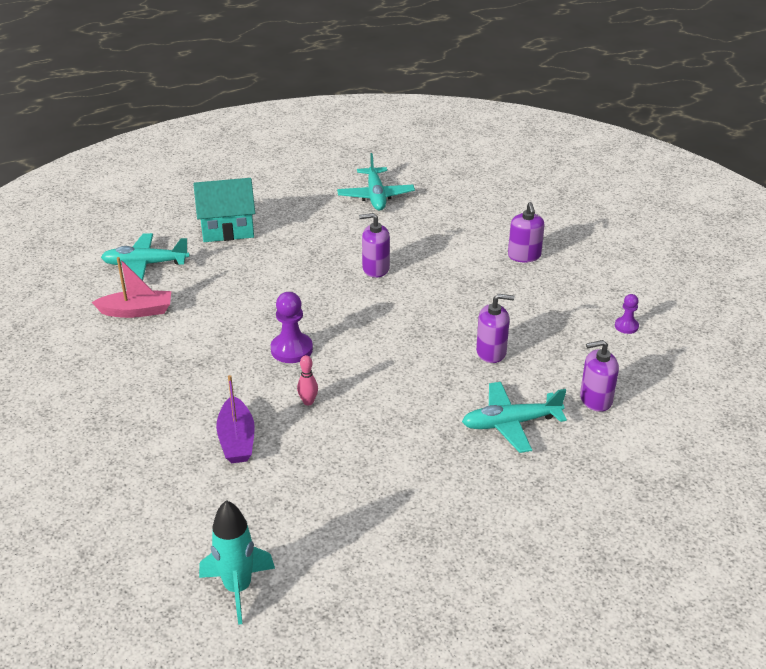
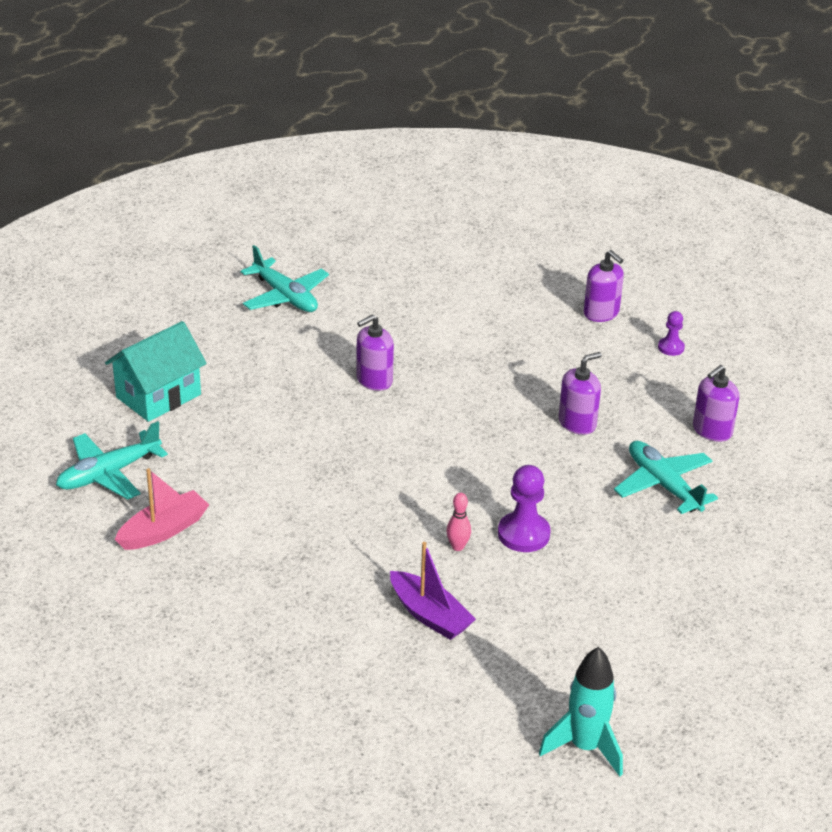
camera: 35 degrees left, 0 degrees up
(291, 349) = (382, 501): purple pawn -> purple pawn (523, 534)
(510, 423) = (663, 485): turquoise plane -> turquoise plane turned 105 degrees clockwise
(524, 256) = (508, 310): purple soap dispenser -> purple soap dispenser (601, 313)

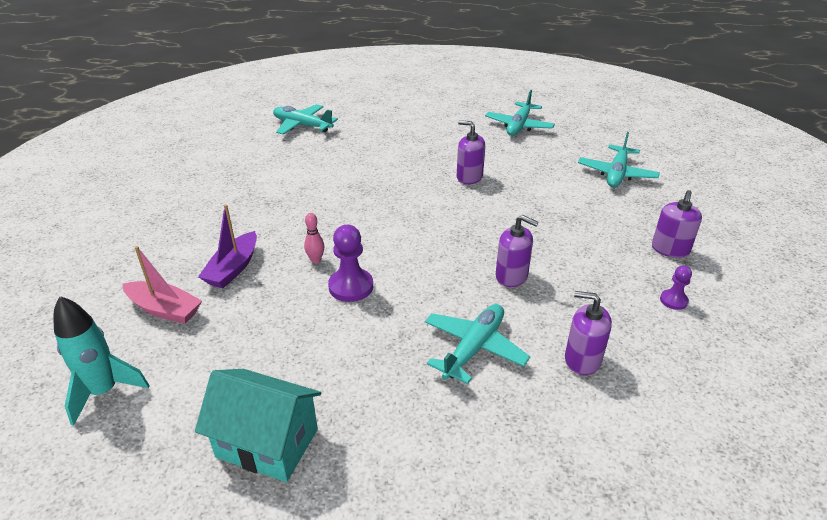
camera: 65 degrees right, 0 degrees up
(158, 396) = (382, 119): turquoise house -> turquoise house (267, 443)
(163, 530) = (264, 153): pink boat -> pink boat (164, 309)
(451, 280) = (616, 174): none -> turquoise plane

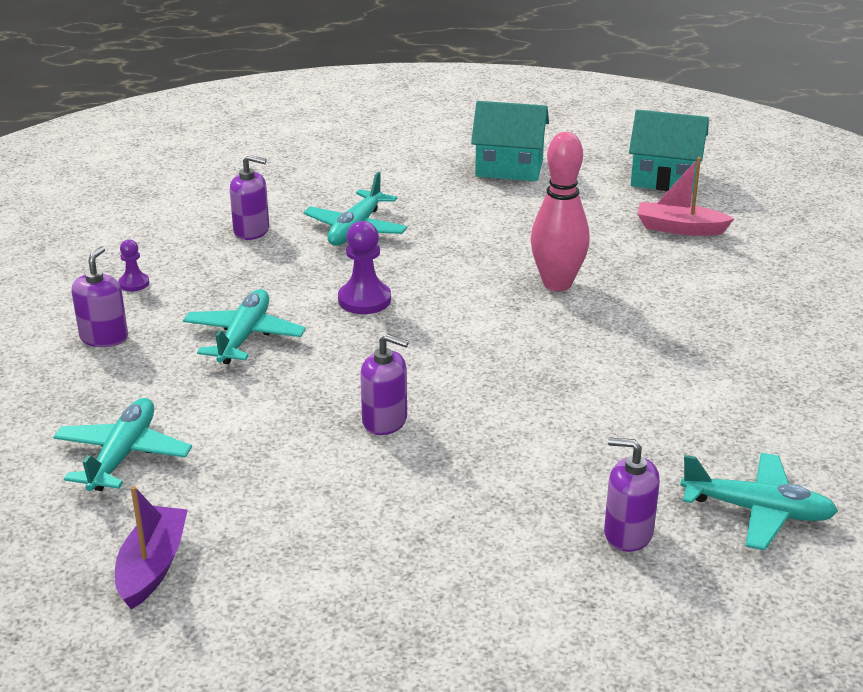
camera: 170 degrees right, 5 degrees down
(104, 392) = (665, 179): turquoise rocket -> turquoise house
(233, 268) = (646, 267): purple boat -> purple boat (152, 567)
(316, 260) = (557, 284): pink bowling pin -> pink bowling pin, size x2.37
(351, 286) = (500, 263): purple pawn -> purple pawn (364, 300)
(511, 276) = (317, 289): purple soap dispenser -> purple soap dispenser (628, 533)
(519, 126) = (290, 566): turquoise plane -> turquoise plane (244, 337)

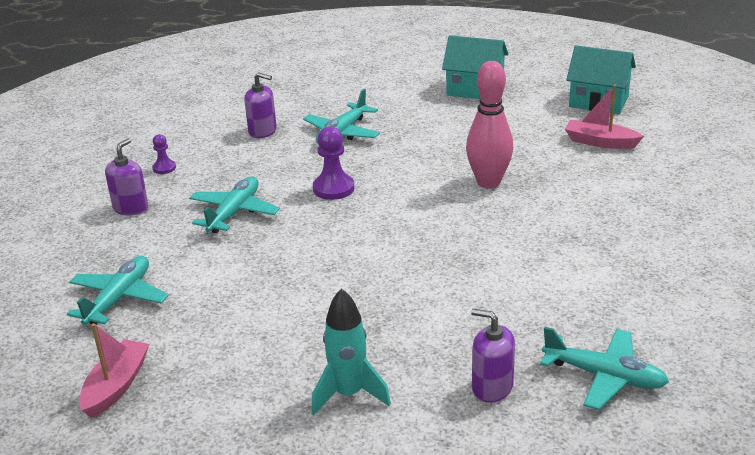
camera: 10 degrees right, 0 degrees up
(152, 567) = (116, 386): purple boat -> pink boat
(385, 421) = (323, 284): purple soap dispenser -> none
(455, 554) = (349, 394): none -> turquoise rocket

